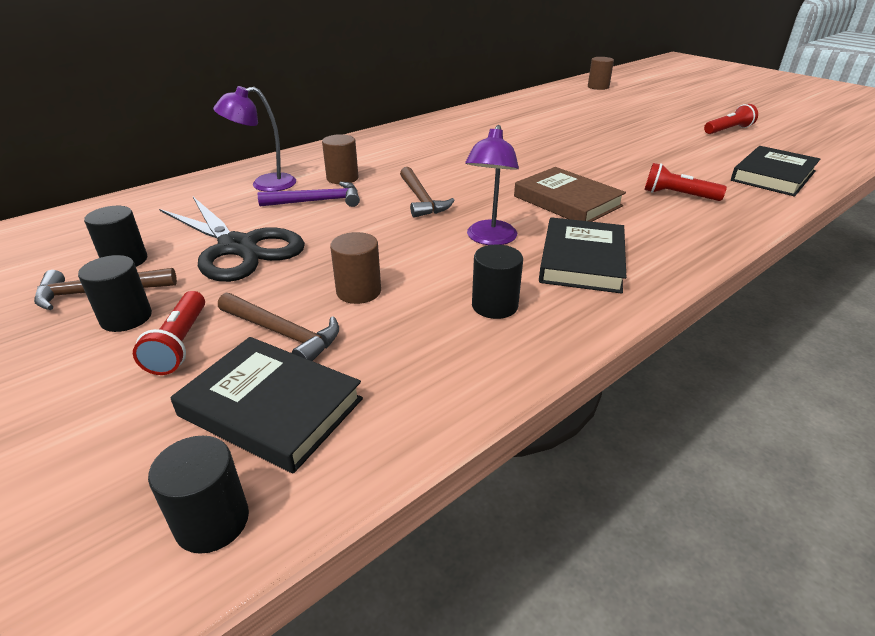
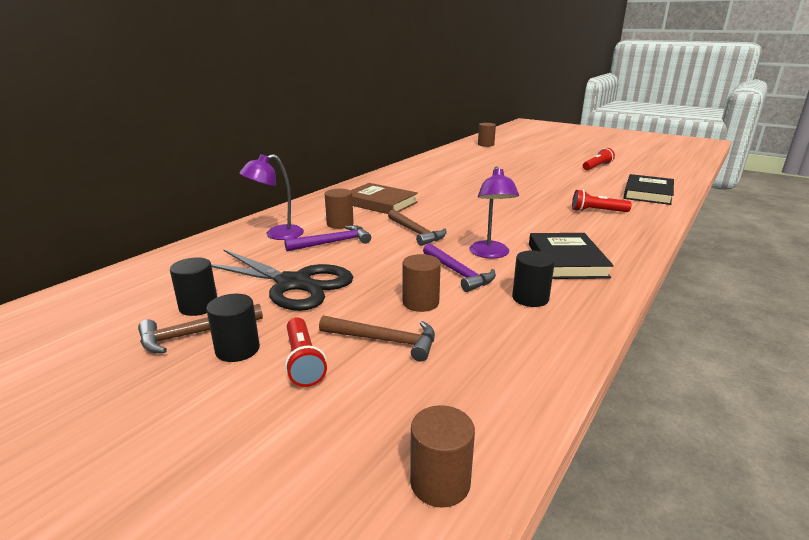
camera: 15 degrees left, 10 degrees down
(212, 521) = (440, 482): black cylinder -> brown cylinder
(271, 407) = (419, 394): black book -> none
(431, 259) = (458, 273): none -> purple hammer
(567, 201) = (525, 223): brown book -> brown book (380, 203)

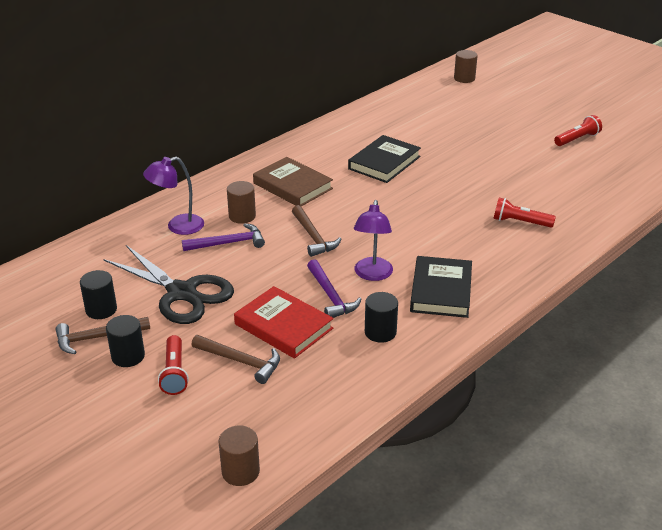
camera: 10 degrees right, 10 degrees up
(420, 302) = (283, 326): brown cylinder -> red book
(648, 193) = (601, 196): black book -> black book (384, 163)

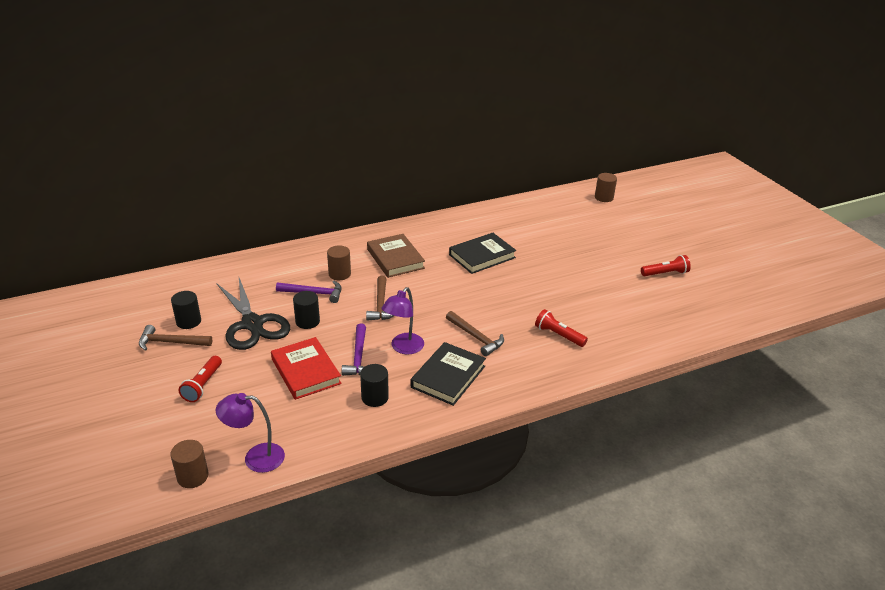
camera: 20 degrees right, 0 degrees up
(128, 356) = (181, 363): black cylinder -> black cylinder (307, 321)
(178, 226) = (287, 271): purple lamp -> purple lamp (255, 458)
(241, 361) = (255, 390): brown hammer -> brown hammer (476, 337)

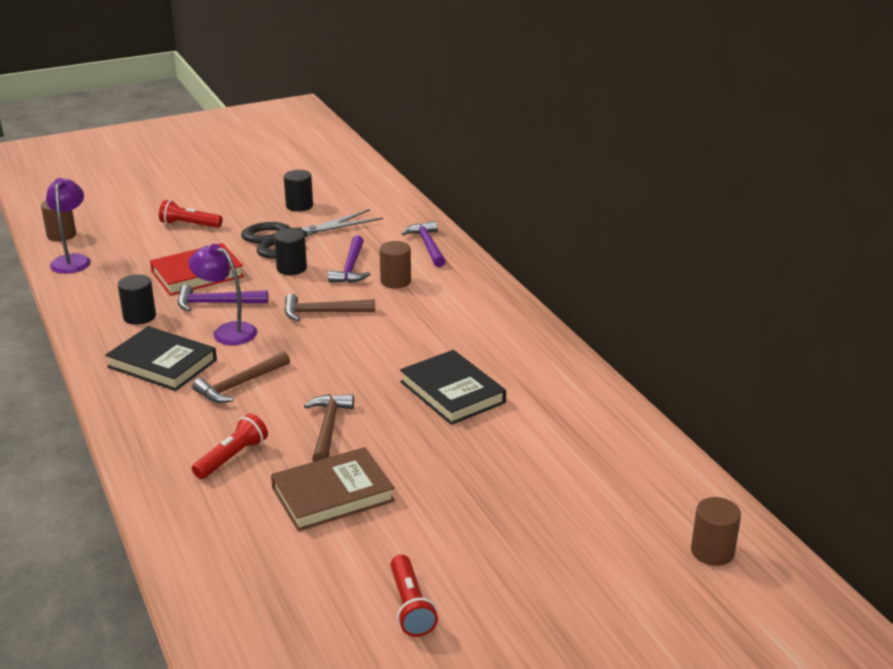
camera: 90 degrees right, 5 degrees down
(171, 342) = (263, 202): brown hammer -> brown hammer (328, 428)
(287, 260) = (427, 245): none -> purple hammer
(395, 259) = (437, 319): brown book -> brown book (333, 494)

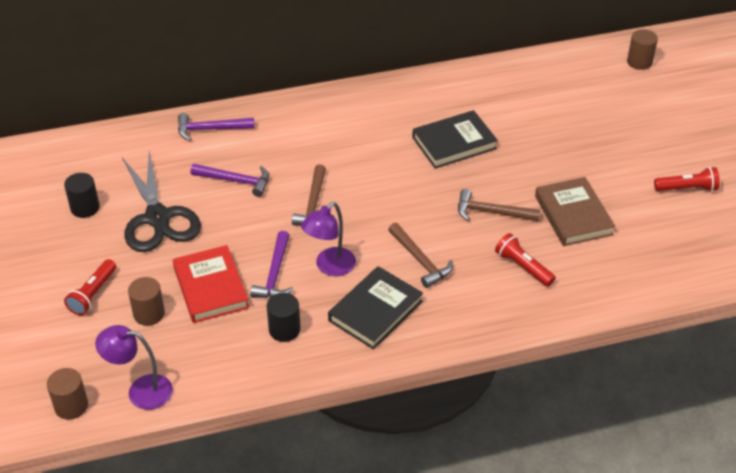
camera: 80 degrees left, 15 degrees up
(291, 268) = (222, 220): black cylinder -> none
(395, 281) = (271, 155): brown cylinder -> brown cylinder (149, 314)

